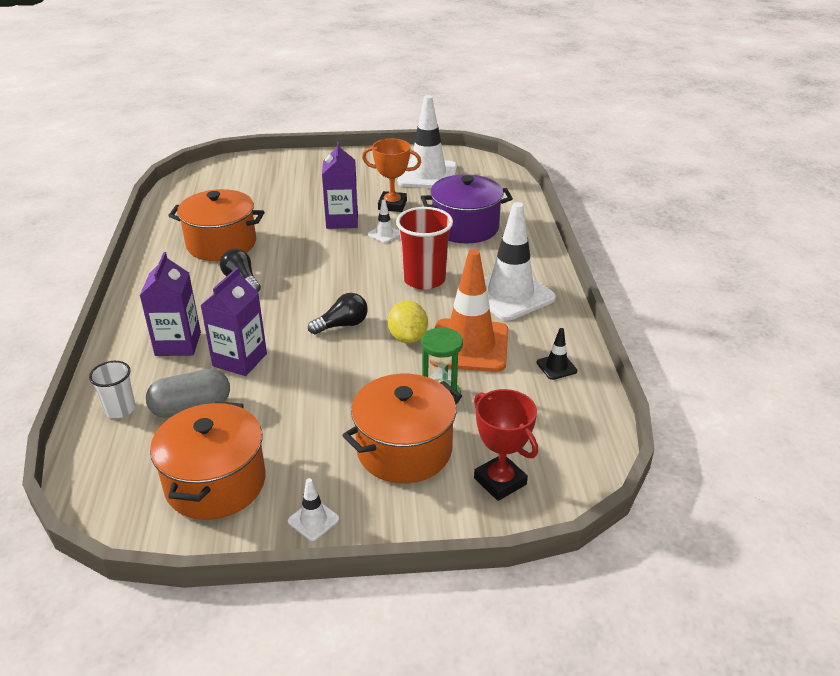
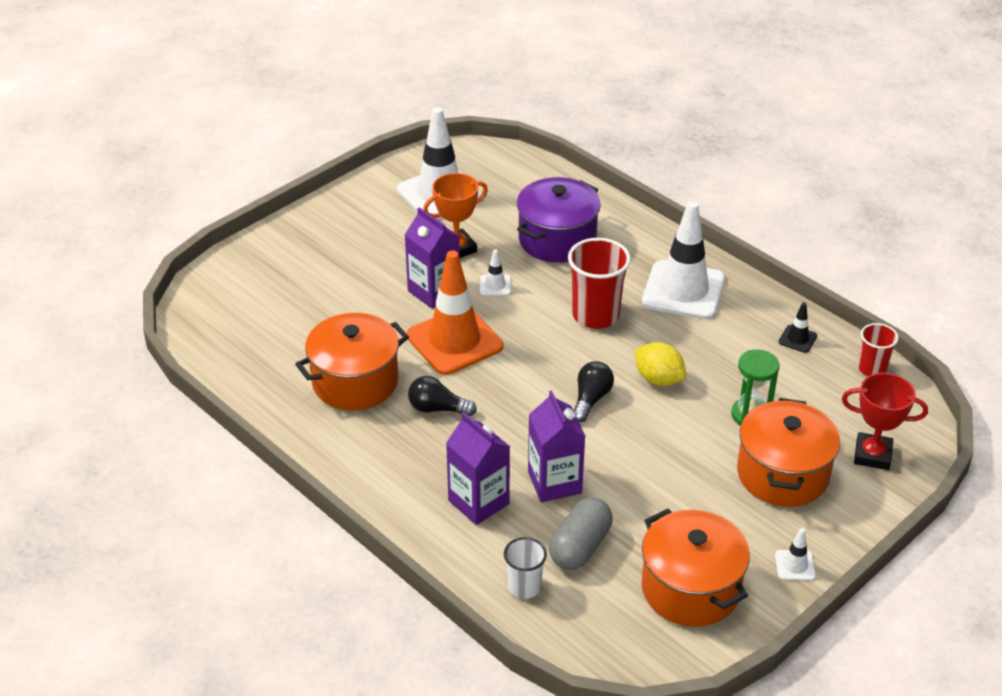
camera: 40 degrees left, 5 degrees up
(469, 346) = (714, 358): orange traffic cone -> orange traffic cone (454, 341)
(592, 419) = (872, 368): none -> red cup

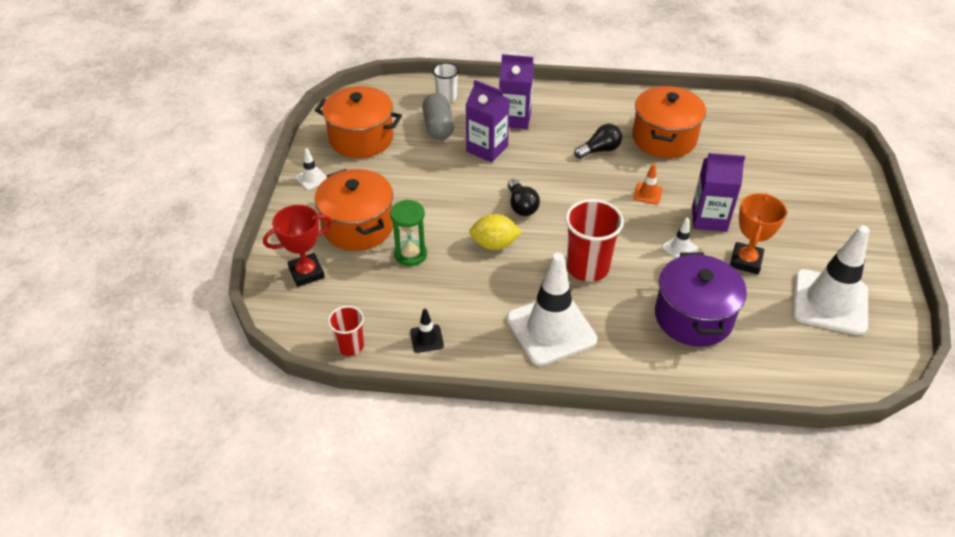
camera: 140 degrees right, 5 degrees up
(454, 341) = (648, 194): orange traffic cone -> orange traffic cone, size x0.42

